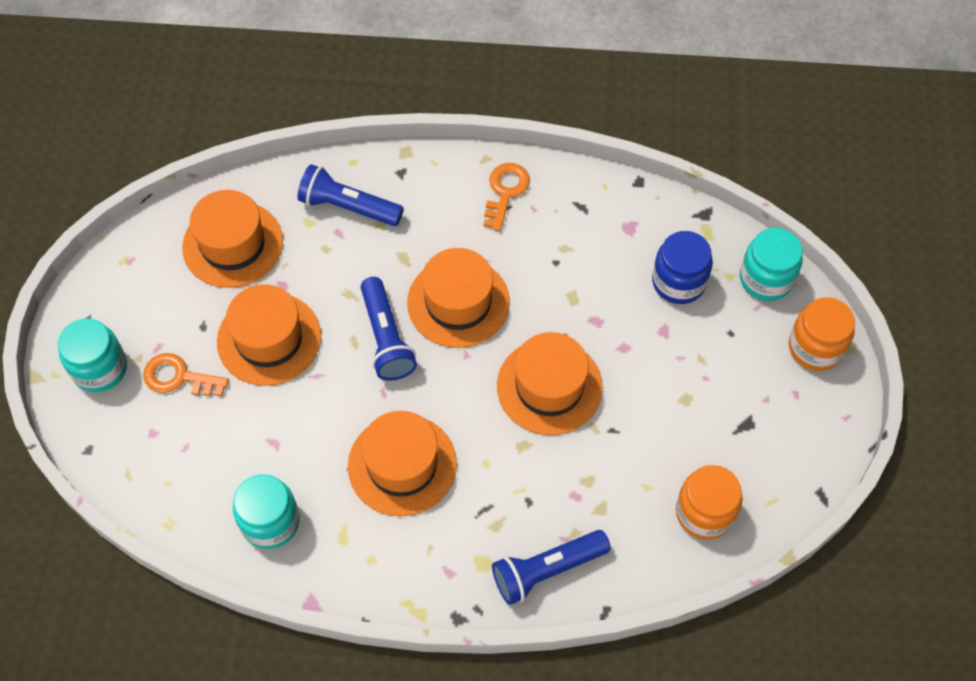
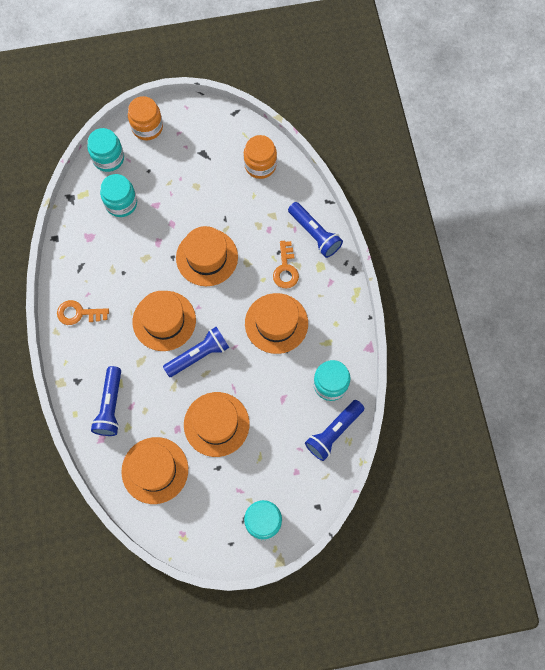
camera: 105 degrees left, 10 degrees up
(179, 377) = (256, 470): orange key -> orange key (285, 269)
(191, 504) = (333, 432): none -> blue flashlight
(678, 282) = (121, 203): blue jar -> turquoise jar

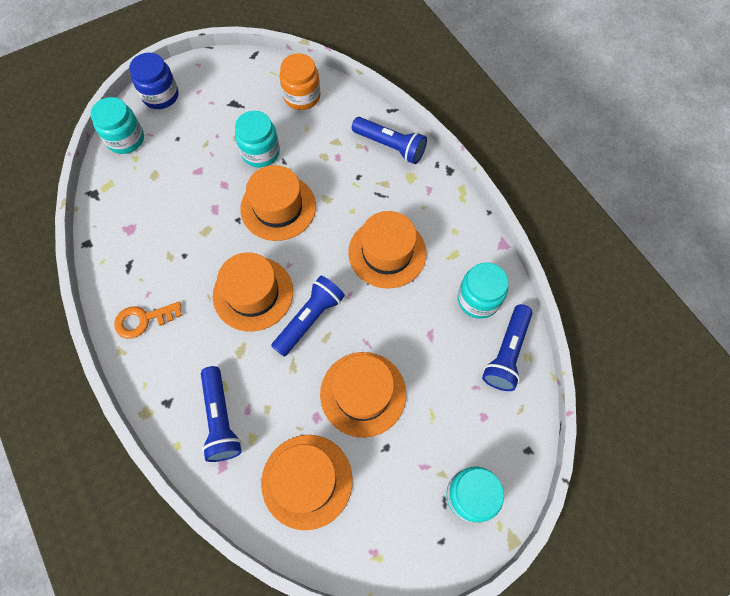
camera: 20 degrees left, 5 degrees down
(121, 203) = (156, 181): turquoise jar -> turquoise jar (260, 152)
(147, 127) = (161, 96): orange jar -> blue jar
(285, 269) = (373, 192): orange key -> none

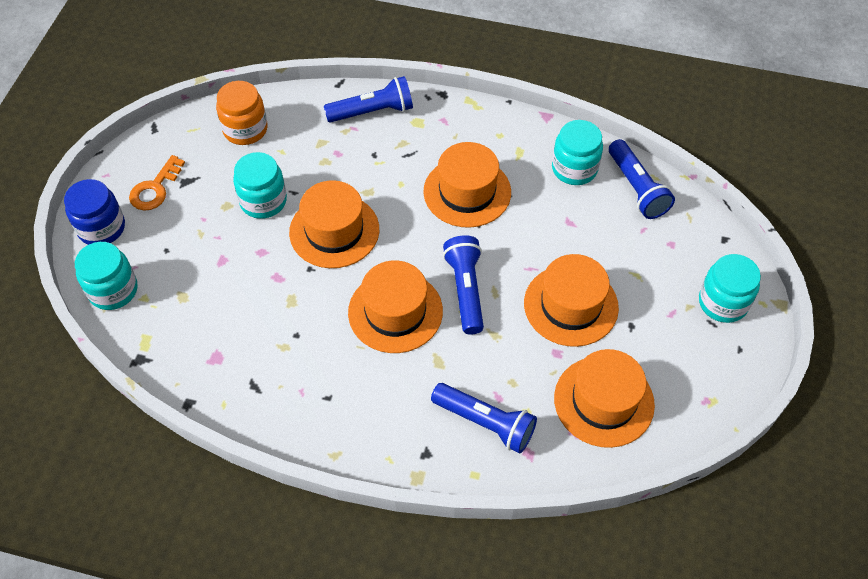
camera: 45 degrees left, 10 degrees down
(143, 320) = (324, 414): orange key -> orange key (155, 188)

